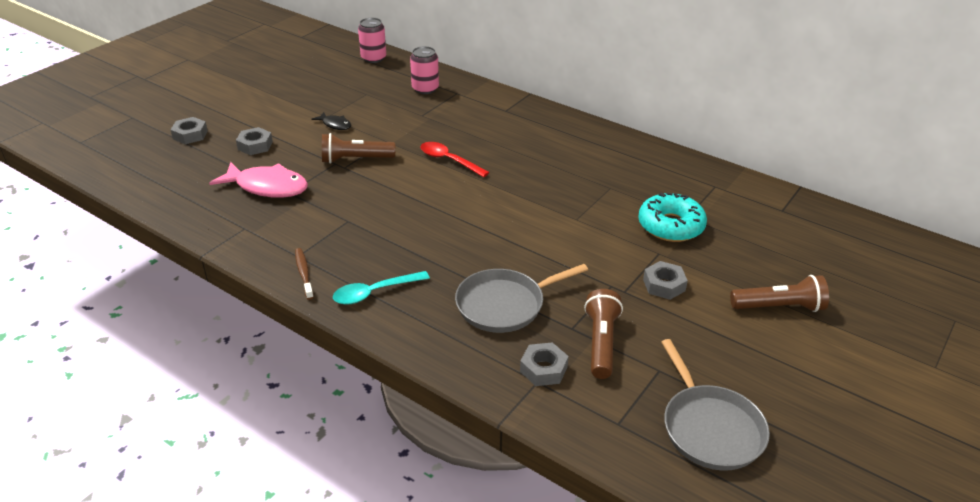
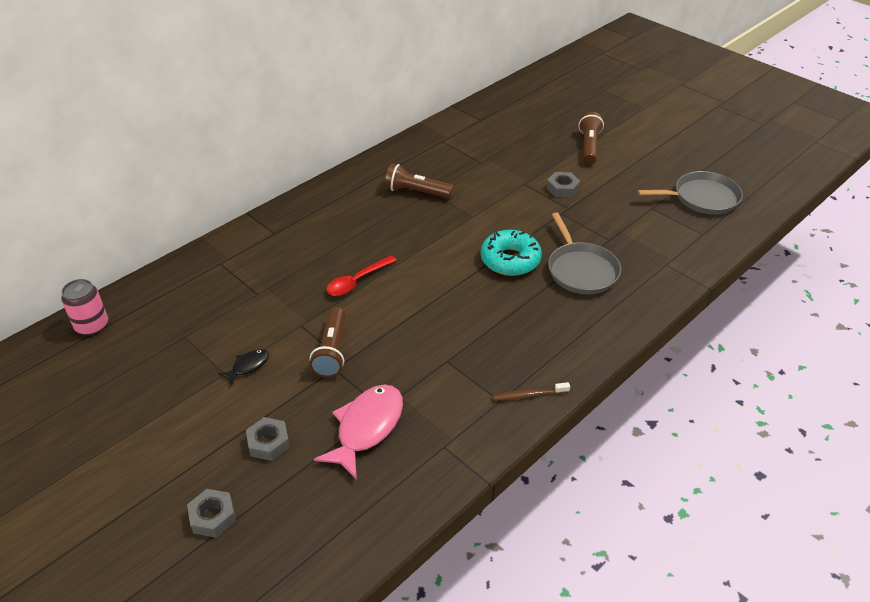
camera: 80 degrees left, 5 degrees up
(375, 292) = (561, 346): turquoise spoon -> none
(425, 89) = (198, 286): pink can -> none
(543, 369) = (653, 259): grey nut -> none
(601, 343) = (625, 228): brown flashlight -> brown flashlight (416, 192)
(670, 226) = (491, 171): turquoise donut -> turquoise donut (510, 260)

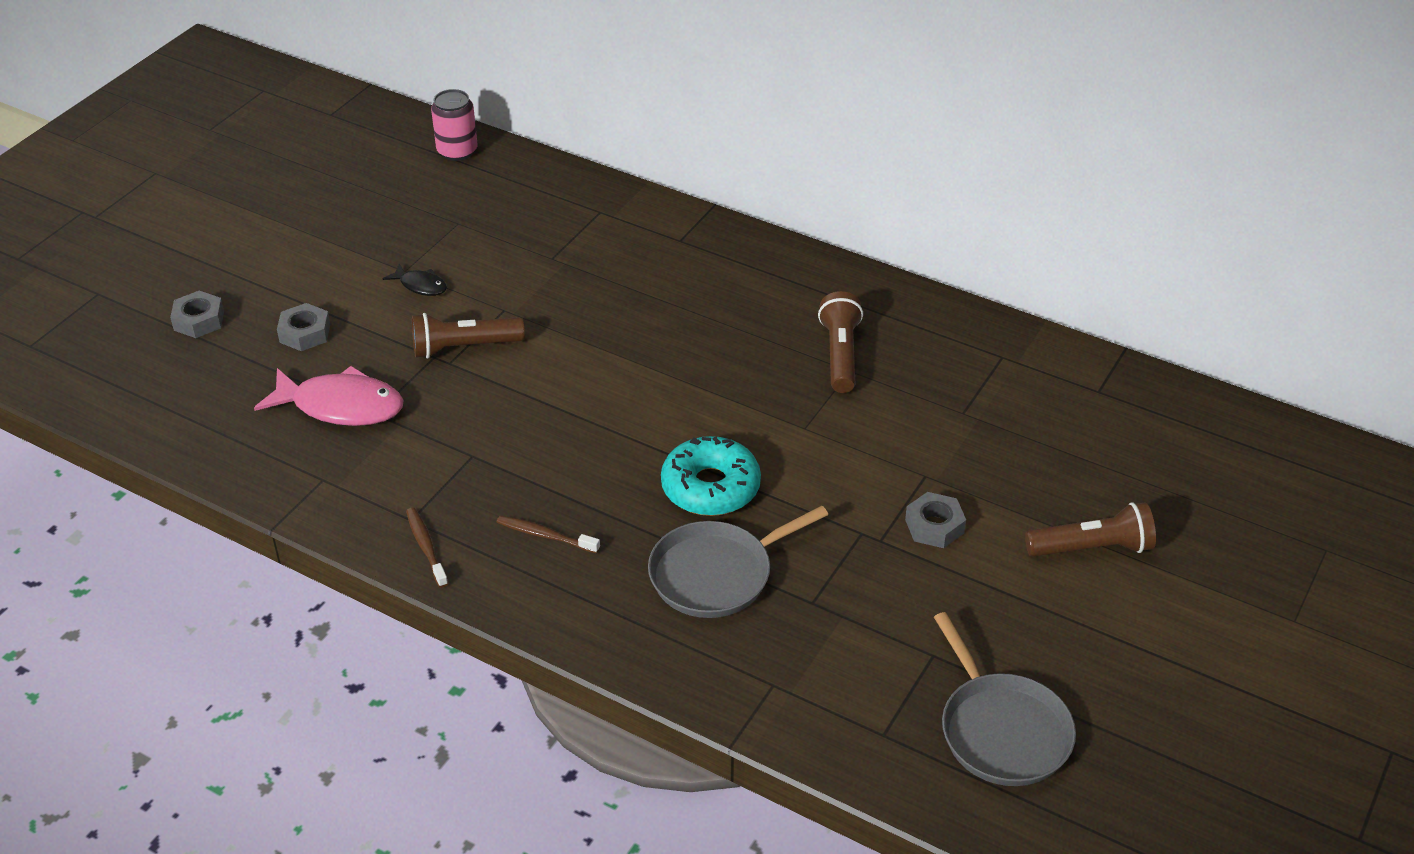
camera: 75 degrees right, 0 degrees up
(357, 281) = (606, 339): red spoon -> none
(532, 336) = (545, 535): none -> brown toothbrush

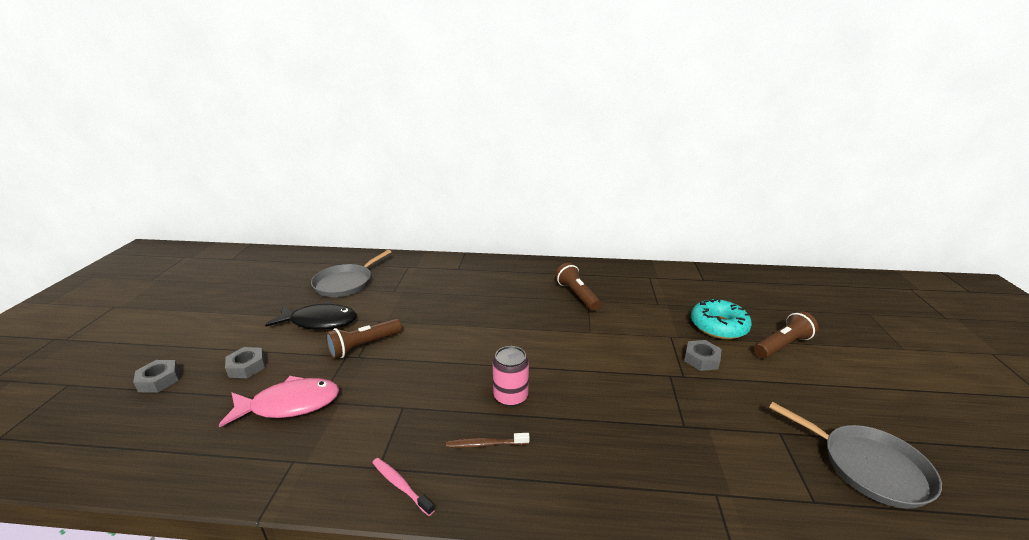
camera: 25 degrees left, 15 degrees down
(420, 285) = (319, 321): black fish -> black fish, size x2.01
(426, 547) = (400, 485): brown toothbrush -> pink toothbrush
(457, 151) = (314, 259): pink can -> pink can (510, 396)
(710, 487) = (567, 378): turquoise donut -> turquoise donut (718, 326)
(716, 574) = (614, 429): grey pan -> grey pan (346, 283)

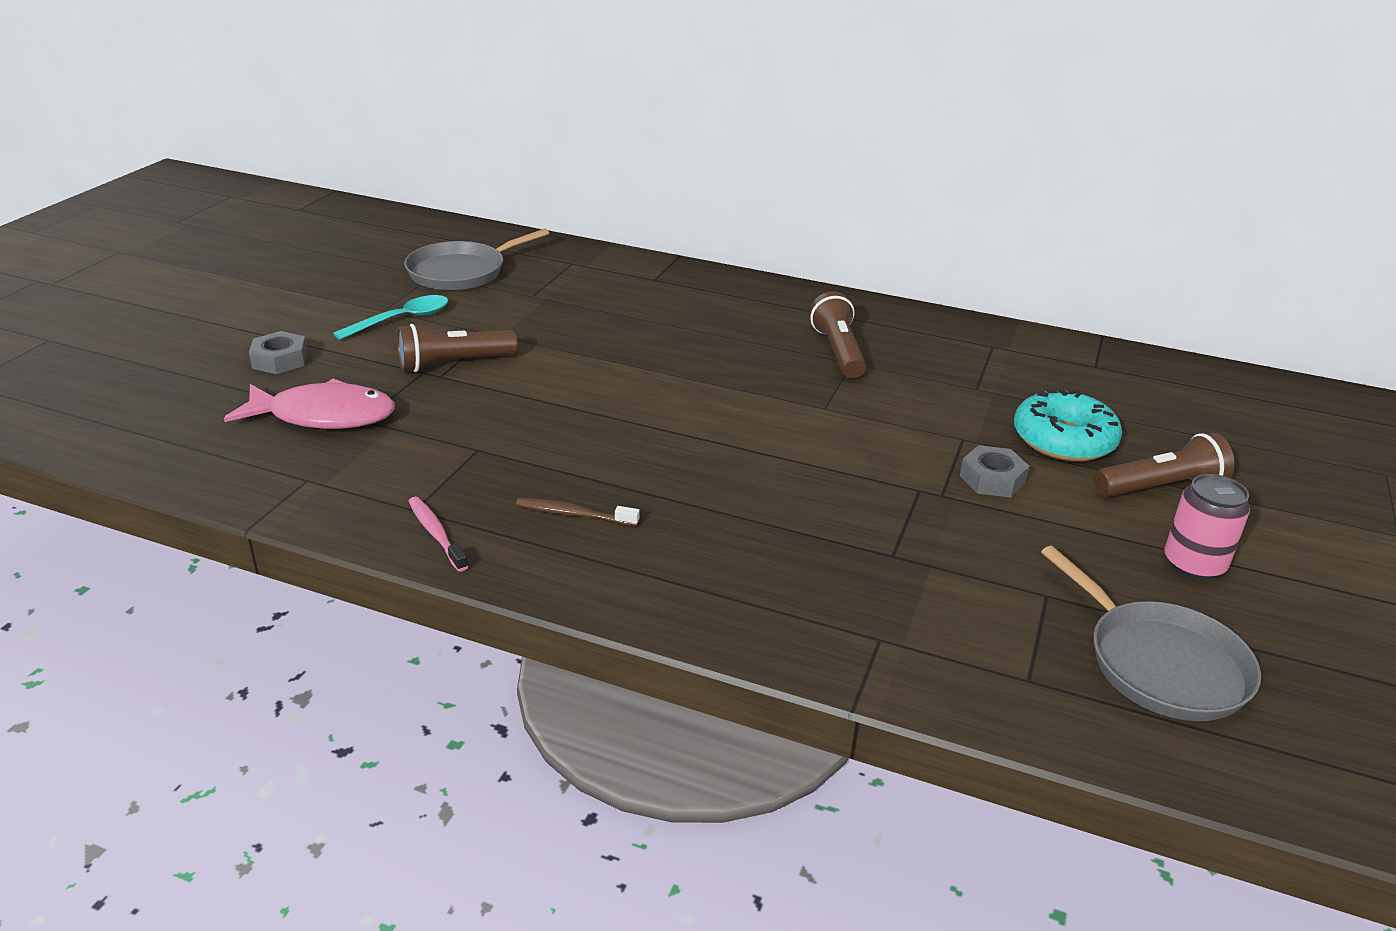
camera: 15 degrees right, 5 degrees up
(159, 380) = (162, 355): grey nut -> none
(319, 321) = (401, 320): black fish -> turquoise spoon
(510, 396) = (642, 467): pink can -> pink can (1193, 564)

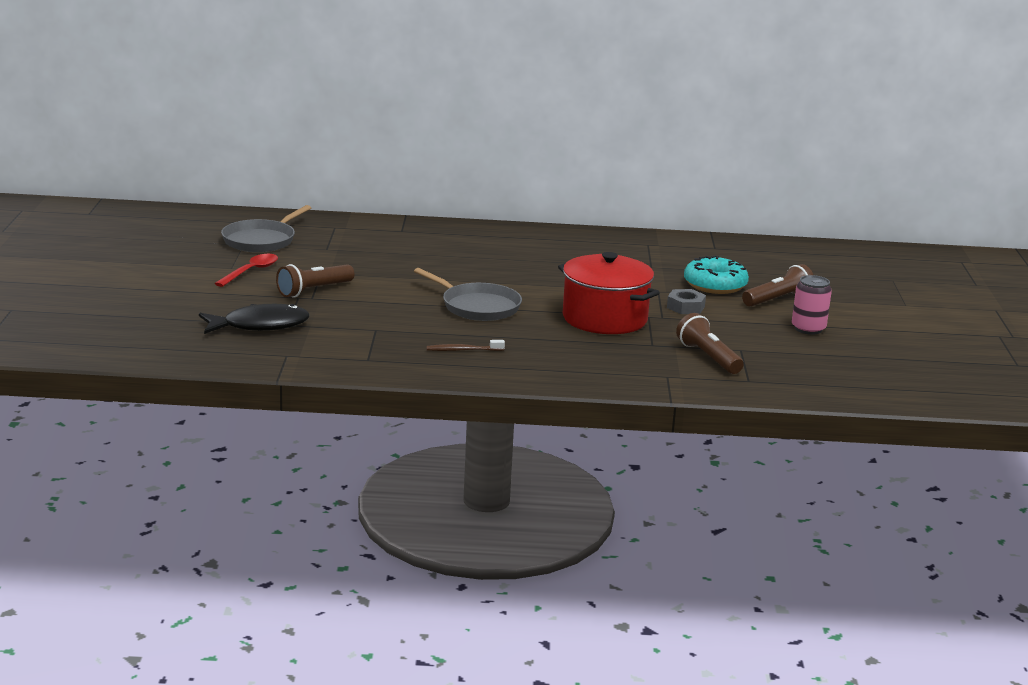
camera: 20 degrees left, 10 degrees down
(280, 360) = (194, 302): grey nut -> none
(324, 416) = (260, 326): pink fish -> black fish
(401, 320) = (251, 272): turquoise spoon -> red spoon
(436, 534) = (392, 368): pink toothbrush -> none
(838, 352) = (555, 257): brown flashlight -> brown flashlight (708, 357)
(843, 483) = (604, 319): none -> red pot
(1160, 664) = (808, 367): grey pan -> grey pan (477, 306)

